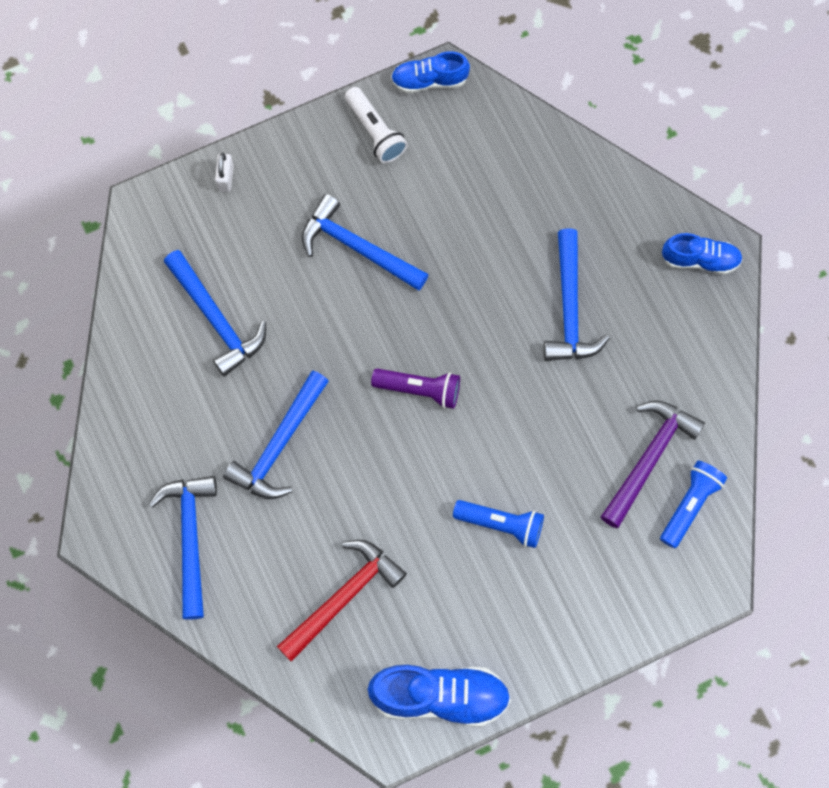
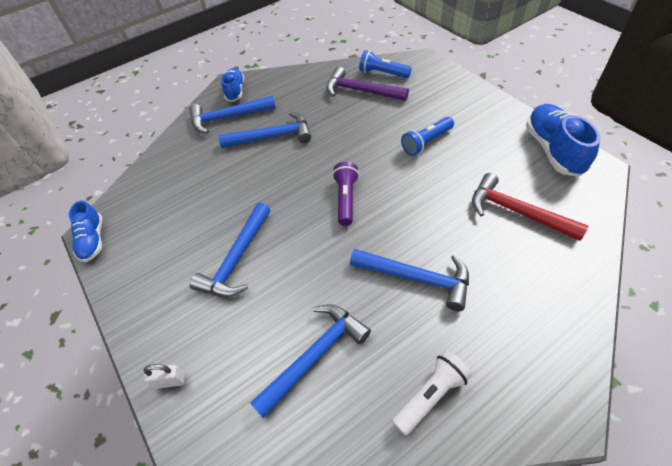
camera: 95 degrees left, 20 degrees down
(190, 538) = (526, 328): blue hammer -> blue hammer (228, 117)
(375, 132) = (134, 267): white flashlight -> white flashlight (431, 395)
(501, 524) = (426, 142): blue flashlight -> blue flashlight turned 135 degrees counterclockwise

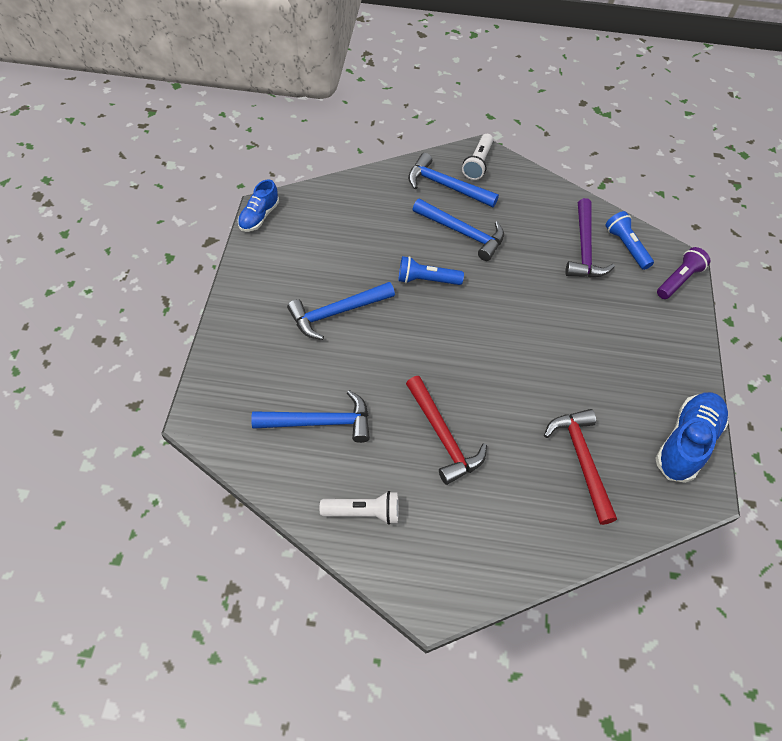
camera: 35 degrees right, 5 degrees up
(170, 381) = (223, 357): white padlock -> none
(235, 91) = (477, 163): blue shoe -> white flashlight
(346, 199) = (461, 334): purple flashlight -> purple flashlight (679, 280)
(361, 91) = (584, 248): purple hammer -> purple hammer turned 150 degrees counterclockwise
(416, 278) = (443, 436): blue hammer -> red hammer
(426, 142) = (583, 342): blue flashlight -> blue flashlight (426, 280)

